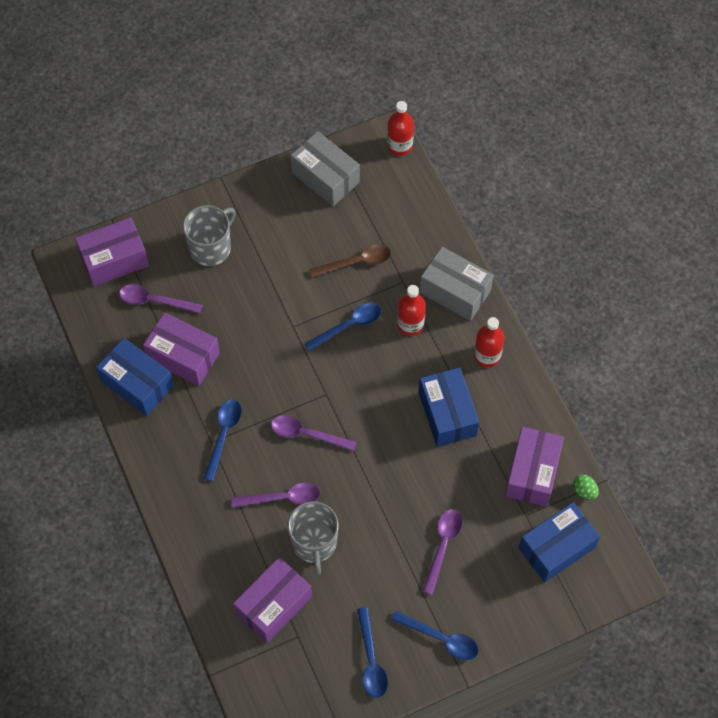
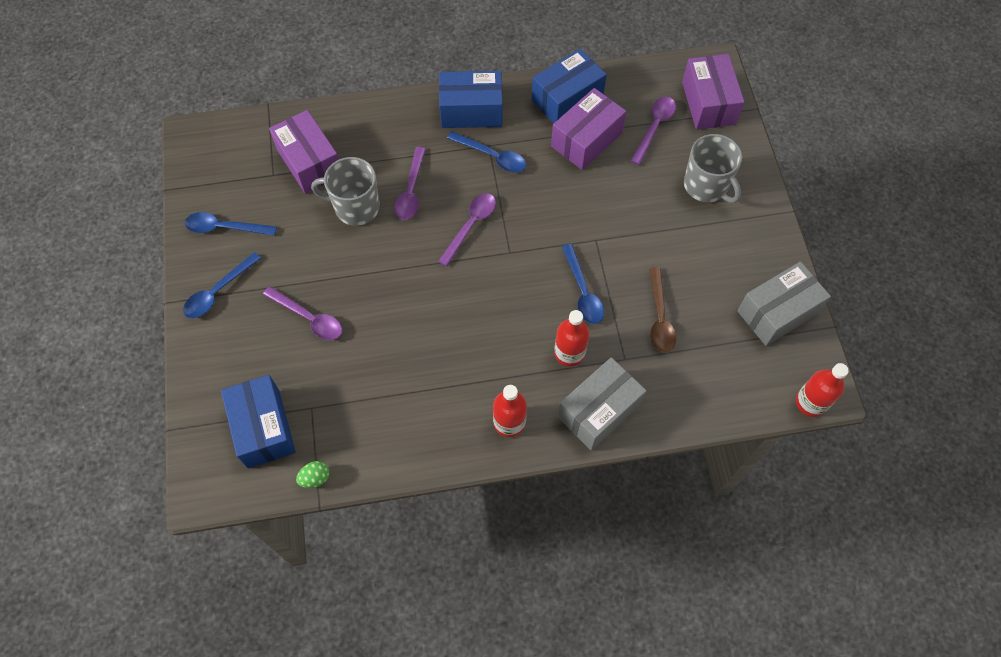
camera: 105 degrees right, 0 degrees up
(447, 414) = (451, 361): blue box -> blue box (471, 111)
(532, 473) = (355, 429): purple box -> none

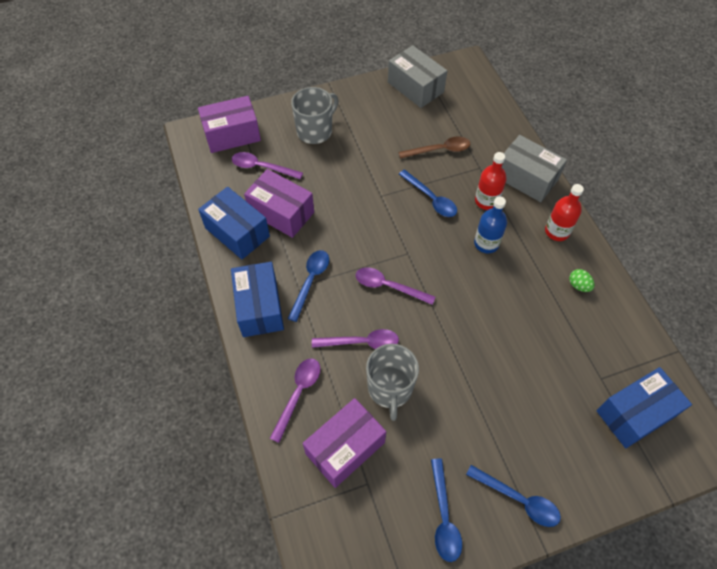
camera: 100 degrees left, 5 degrees down
(309, 318) = (519, 402): purple spoon -> purple spoon (298, 394)
(315, 478) = (658, 359): green egg -> green egg (578, 285)
(507, 336) = (486, 243): none -> blue bottle
(583, 291) = (431, 199): blue spoon -> blue spoon turned 75 degrees clockwise
(811, 402) = (478, 69): red bottle -> none

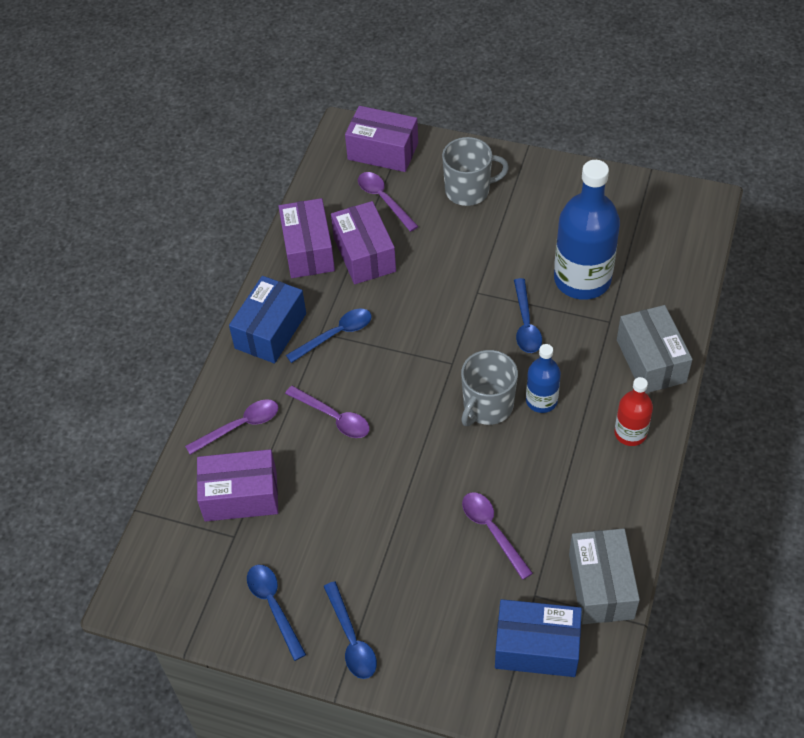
camera: 40 degrees right, 5 degrees down
(237, 232) = (308, 250): blue box -> purple box
(388, 286) = (404, 383): purple spoon -> purple spoon (492, 531)
(390, 389) = (323, 473): grey mug -> grey mug (487, 406)
(415, 87) = (619, 198): grey box -> grey box (601, 586)
(439, 150) = (582, 279): brown spoon -> blue bottle
(444, 517) = (273, 606): blue spoon -> blue spoon turned 120 degrees clockwise
(486, 201) = (583, 359): red bottle -> none
(578, 285) = (600, 498): green egg -> none

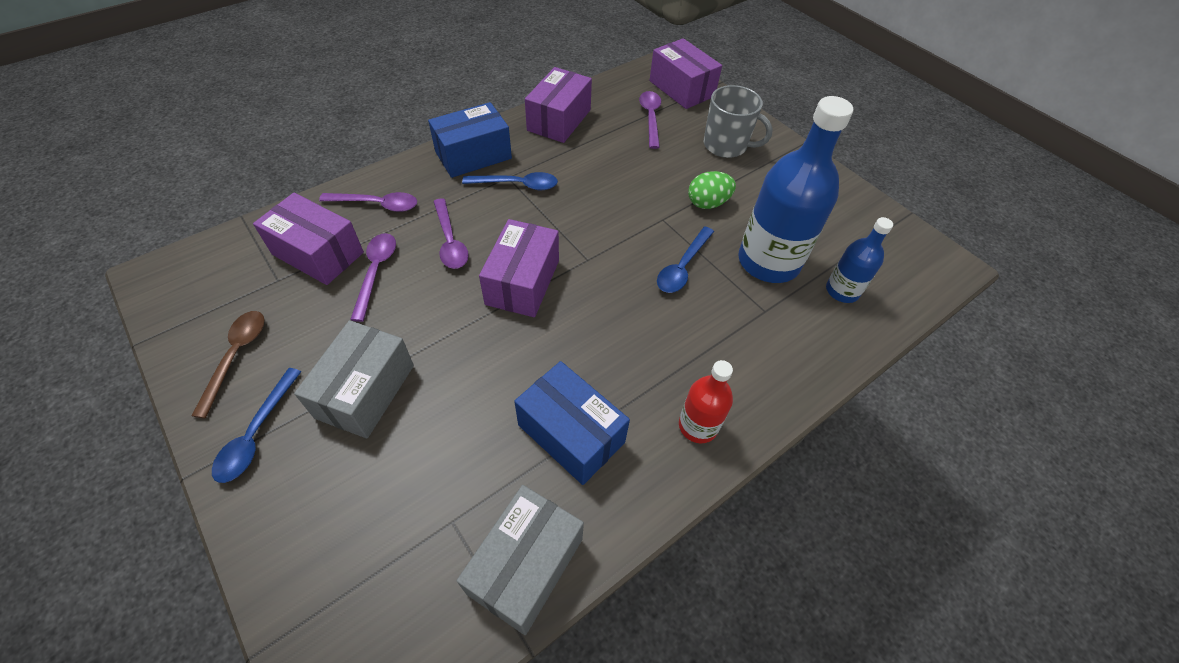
camera: 30 degrees right, 0 degrees up
(273, 606) = (236, 356): blue spoon -> brown spoon
(364, 254) = (598, 144): purple box -> purple box (523, 282)
(487, 406) = (583, 312): grey mug -> none
(492, 531) = (477, 425): purple spoon -> purple spoon (376, 272)
(499, 256) = (707, 203): none -> green egg
(536, 647) = (398, 582): blue box -> blue box (571, 433)
(541, 400) = (637, 338): blue bottle -> blue bottle (842, 291)
(651, 361) = (778, 370): grey box -> grey box (365, 391)

